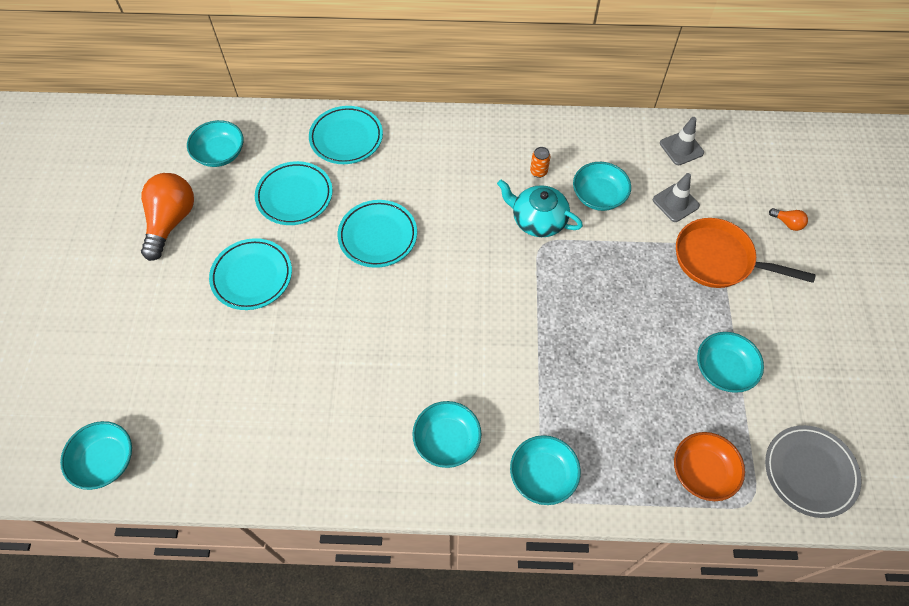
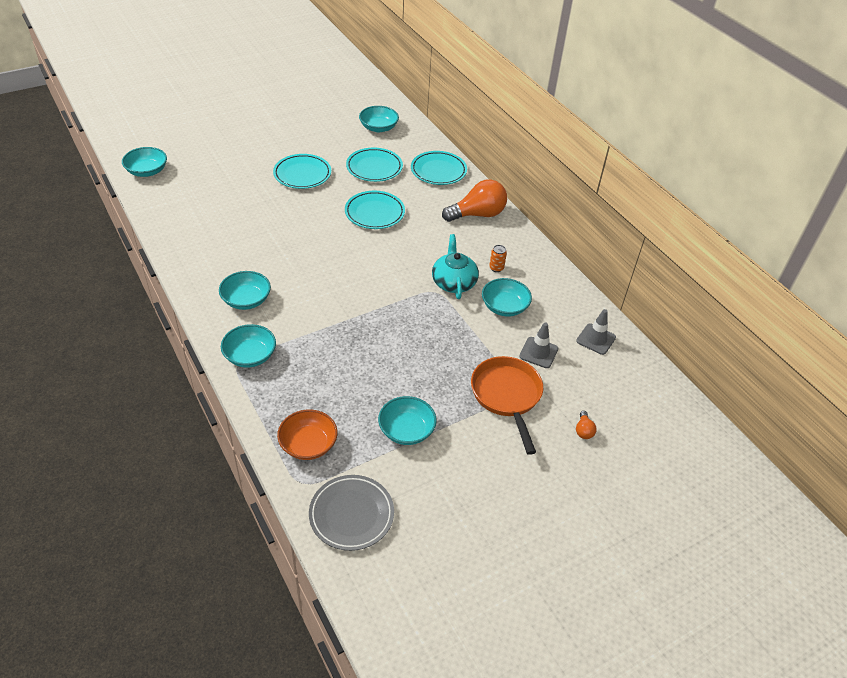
camera: 55 degrees right, 15 degrees down
(171, 221) = (315, 130): orange light bulb -> orange light bulb (477, 214)

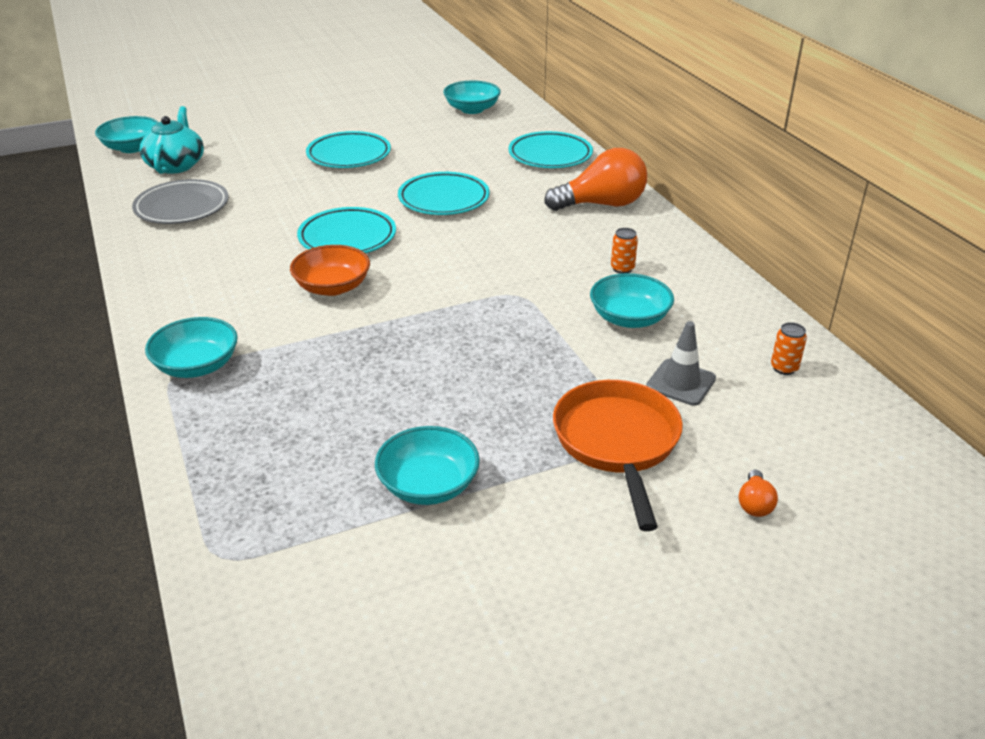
camera: 10 degrees right, 10 degrees down
(246, 300) = (217, 295): turquoise bowl -> none
(308, 444) = (250, 497): orange bowl -> orange bowl (332, 287)
(351, 515) = (294, 617): grey plate -> grey plate (182, 207)
(374, 168) = (455, 150): turquoise plate -> turquoise plate (347, 237)
(454, 282) = (550, 284): turquoise teapot -> turquoise teapot (176, 165)
(596, 339) = (784, 368): grey traffic cone -> orange can

